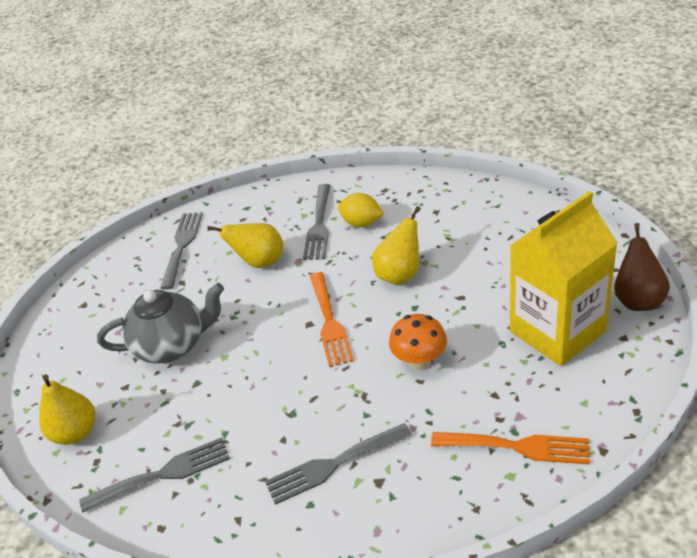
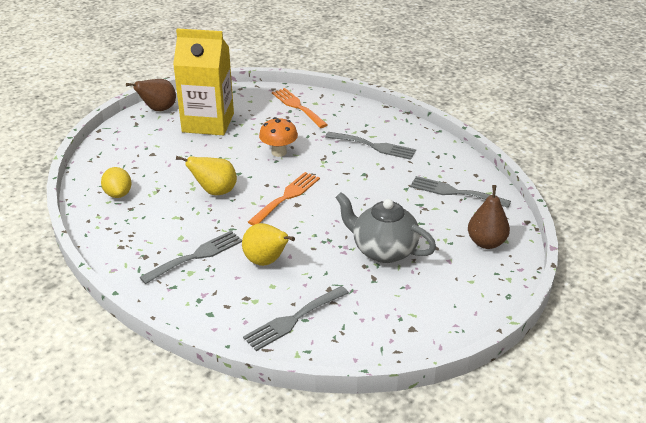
camera: 140 degrees left, 5 degrees down
(75, 432) = (486, 243): yellow pear -> brown pear
(362, 223) = (174, 236): yellow lemon -> yellow lemon (118, 194)

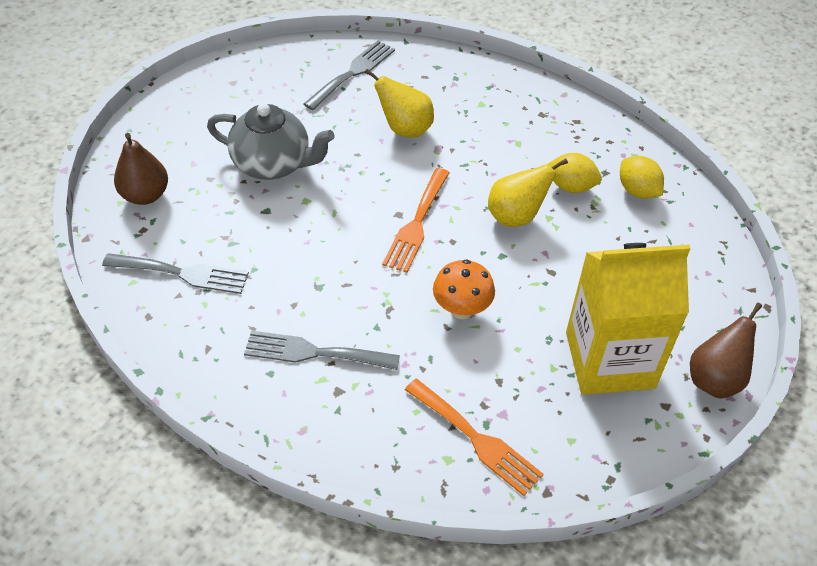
camera: 165 degrees right, 15 degrees up
(163, 203) = (571, 186): none -> yellow lemon
(196, 256) = (485, 123): grey fork -> none

